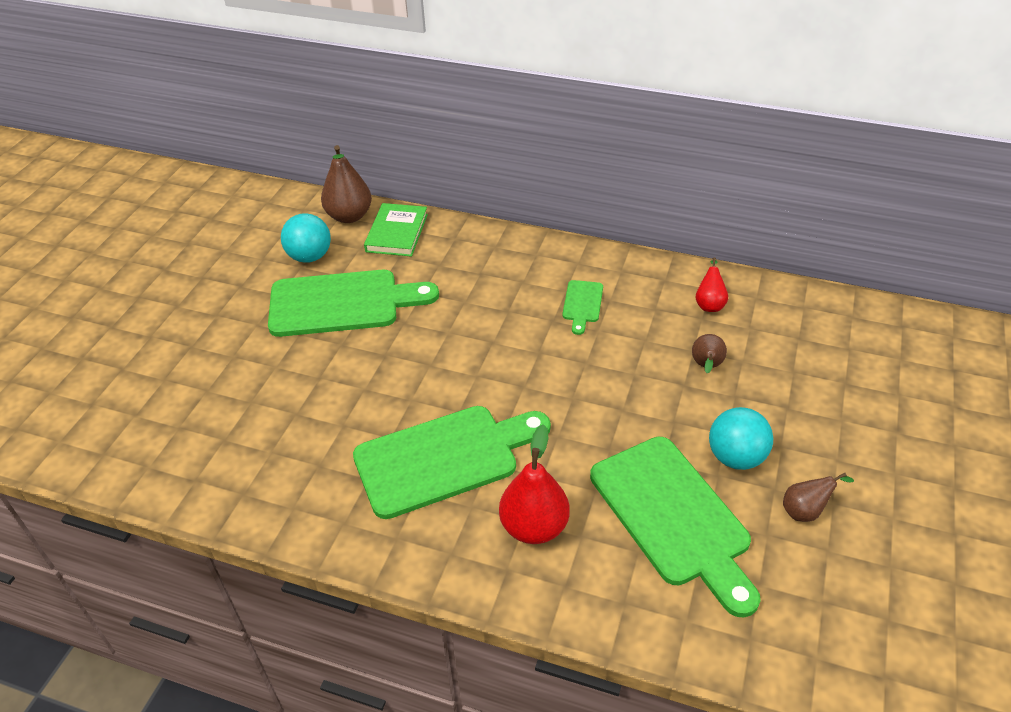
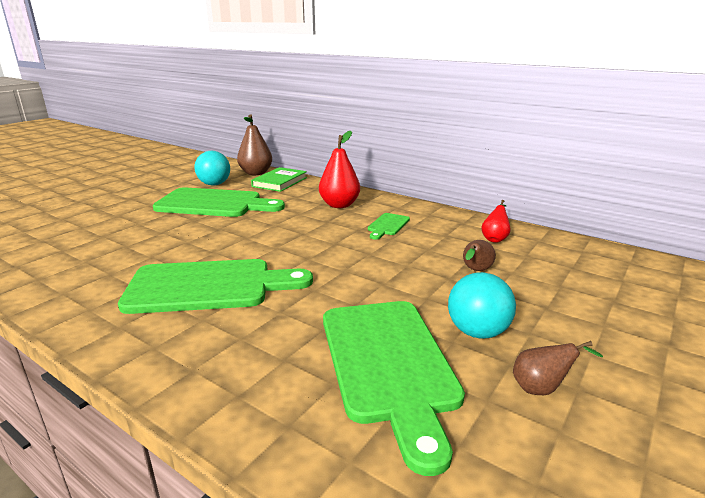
camera: 15 degrees right, 20 degrees down
(534, 527) = (245, 344): red pear -> red pear (339, 205)

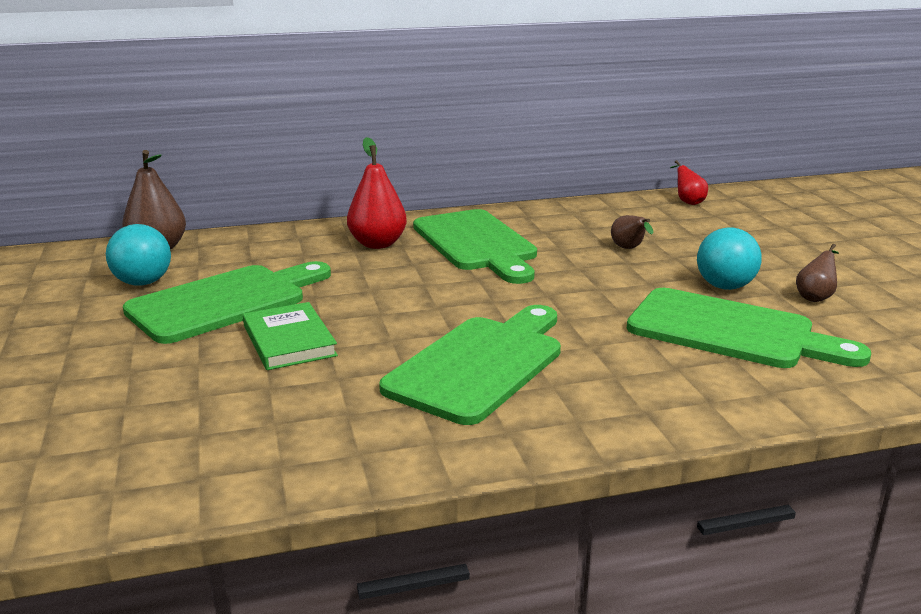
camera: 50 degrees left, 0 degrees up
(280, 182) = (229, 247): green book -> green book (289, 341)
(387, 225) = (477, 244): green cutting board -> green cutting board, size x2.23
(495, 239) = (582, 219): red pear -> red pear (688, 202)

